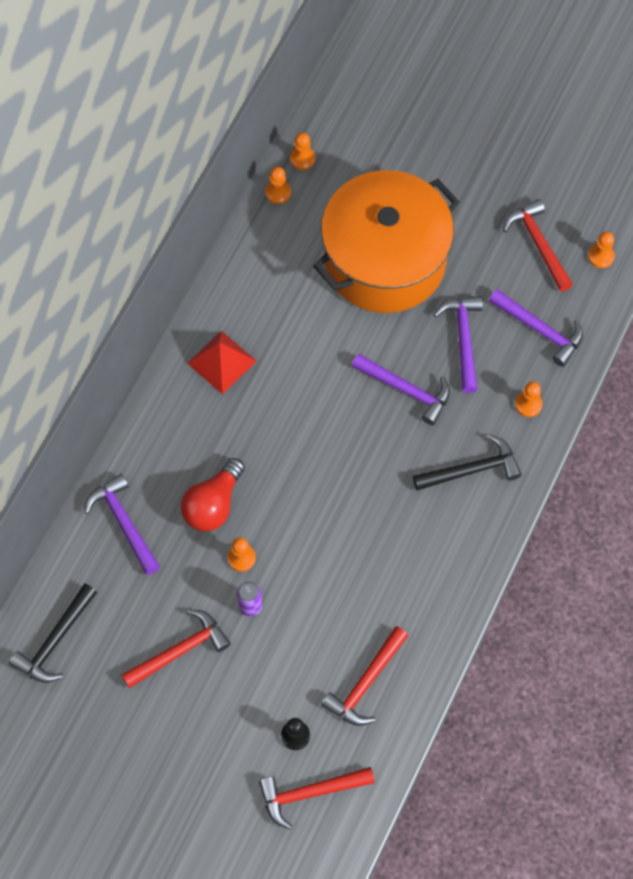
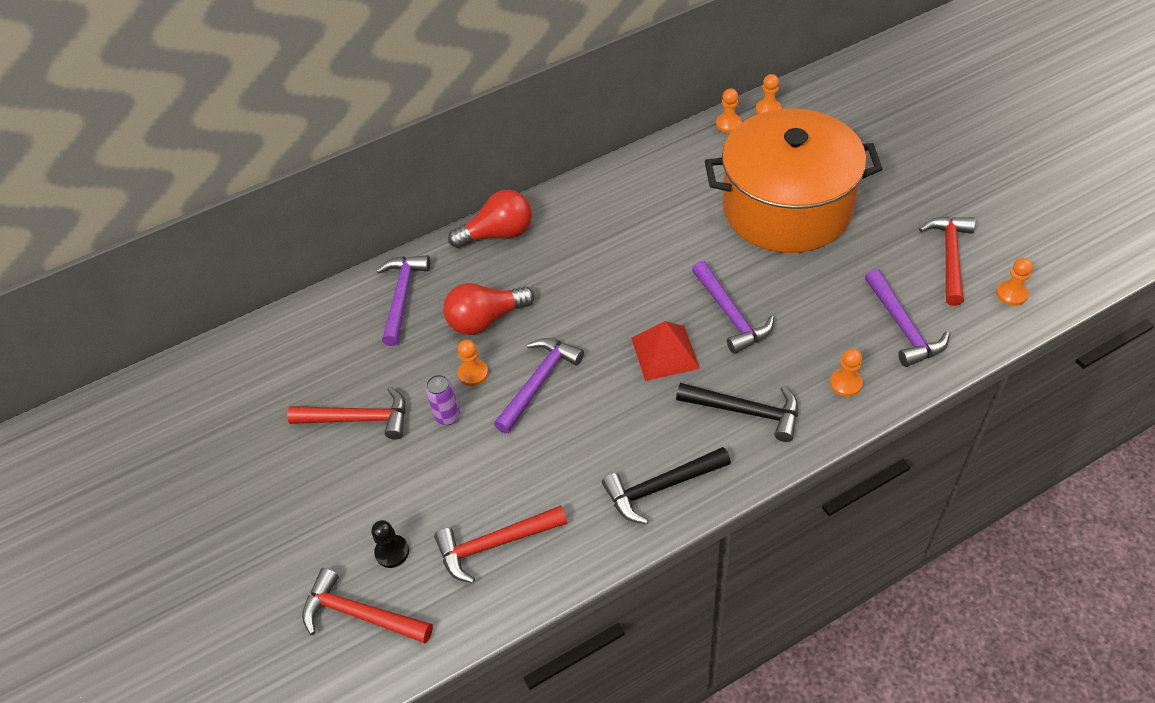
camera: 40 degrees right, 15 degrees down
(55, 640) = (271, 355): black hammer -> black hammer (661, 487)
(159, 416) = (498, 234): none -> red light bulb
(221, 362) = (582, 219): red pyramid -> red pyramid (665, 353)
(463, 340) = (817, 300): purple hammer -> purple hammer (538, 382)

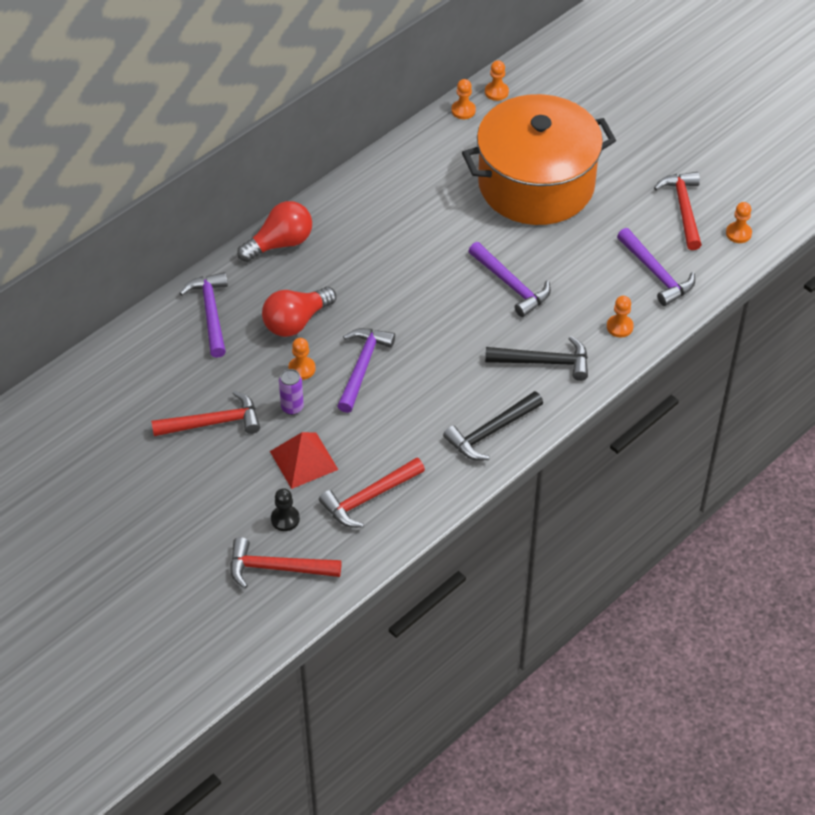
camera: 20 degrees left, 0 degrees up
(665, 353) = (463, 325): red pyramid -> red pyramid (303, 460)

